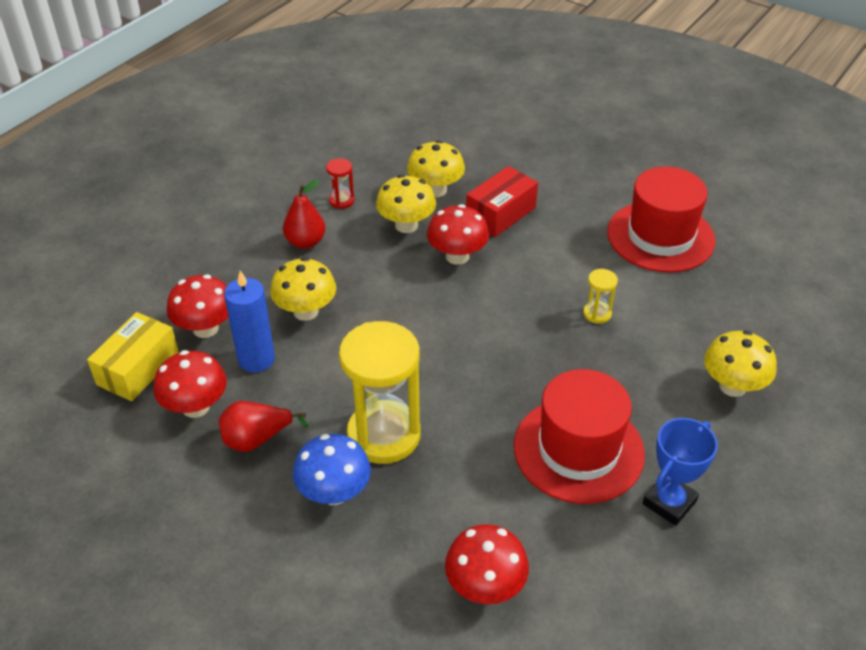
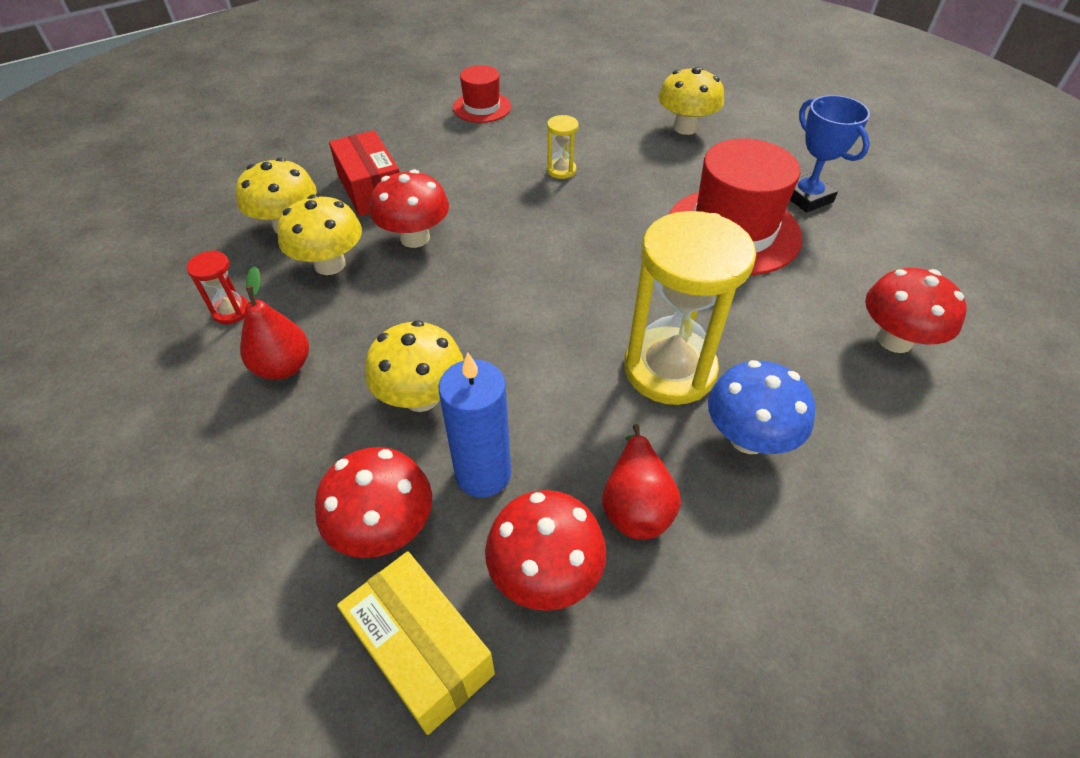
camera: 70 degrees left, 5 degrees up
(660, 236) = (482, 107): red hat -> red hat, size x0.54

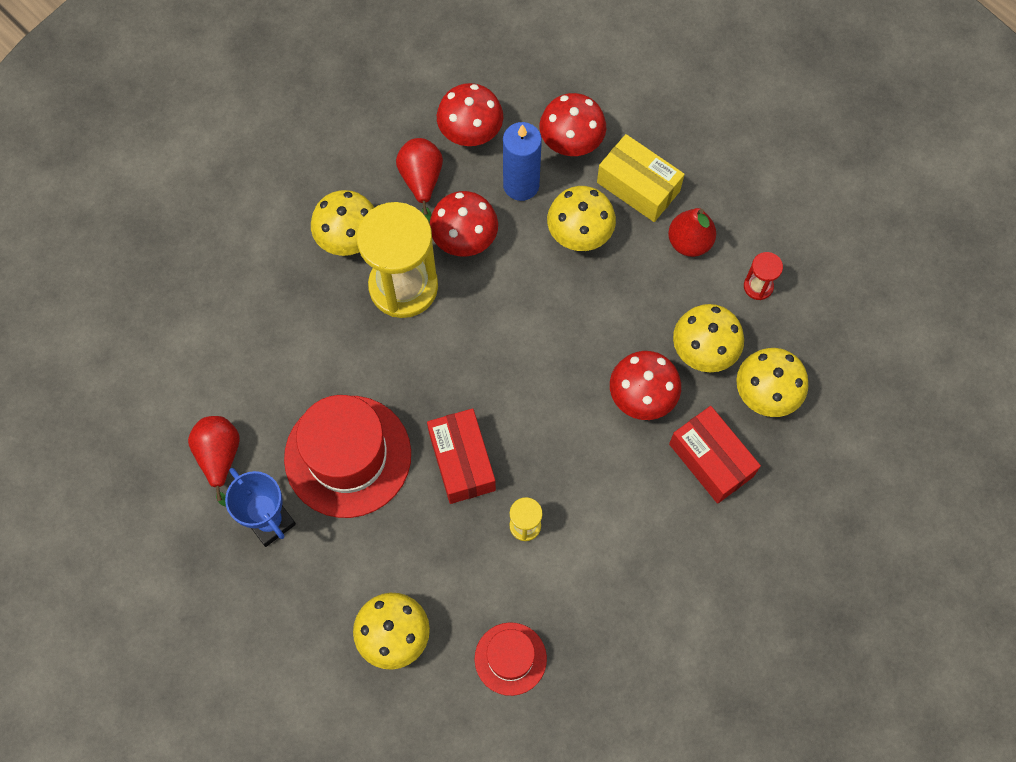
camera: 170 degrees right, 20 degrees up
(422, 651) = (528, 85): yellow box -> yellow box (638, 187)
(482, 107) = (642, 640): red hat -> red hat (510, 658)
(614, 214) = (462, 461): none -> red box
(748, 438) = (348, 238): blue mushroom -> yellow mushroom
(872, 246) = (219, 456): none -> red pear
(894, 340) = (227, 343): red mushroom -> red mushroom (464, 239)

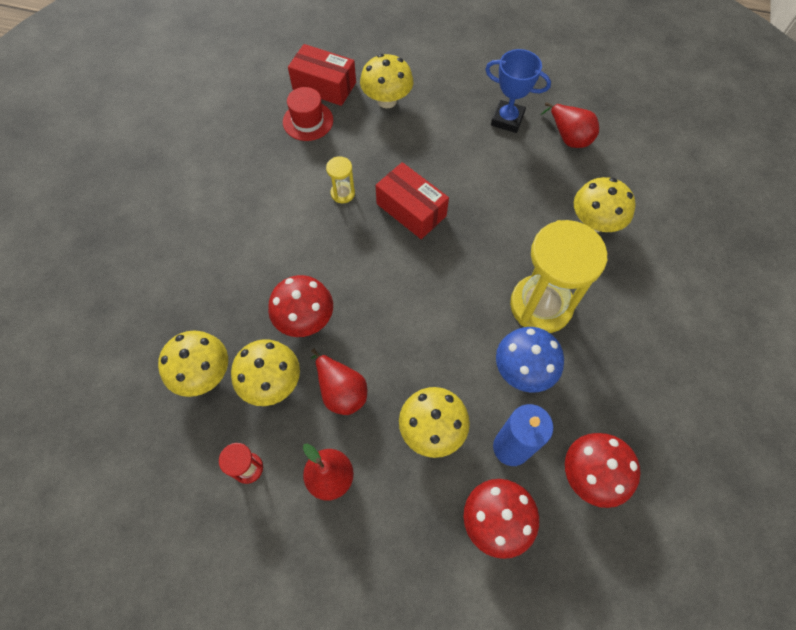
camera: 150 degrees right, 5 degrees down
(348, 238) = (611, 320): yellow mushroom -> yellow mushroom (594, 222)
(348, 456) = (489, 176): red hat -> none
(421, 180) = (595, 402): red pear -> red pear (341, 391)
(464, 239) = (523, 370): red mushroom -> blue mushroom
(638, 187) = (406, 508): yellow box -> none
(711, 460) = (228, 300): red box -> red box (324, 86)

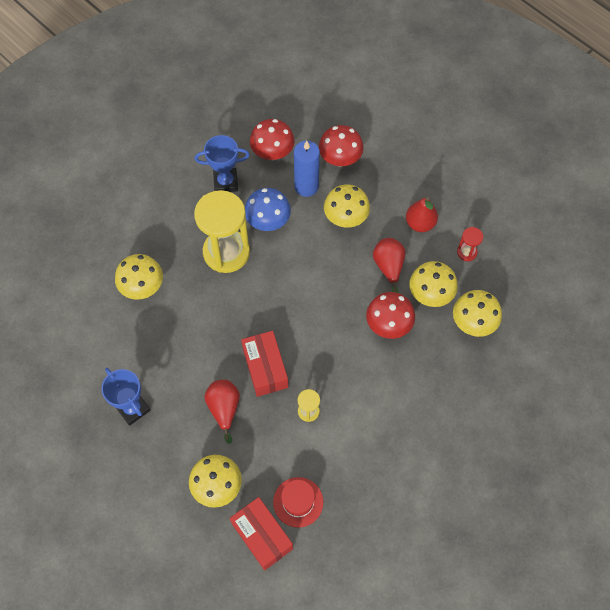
camera: 150 degrees left, 0 degrees up
(569, 137) = (99, 365): red pear -> red pear (224, 408)
(613, 394) = (225, 182): none -> blue trophy

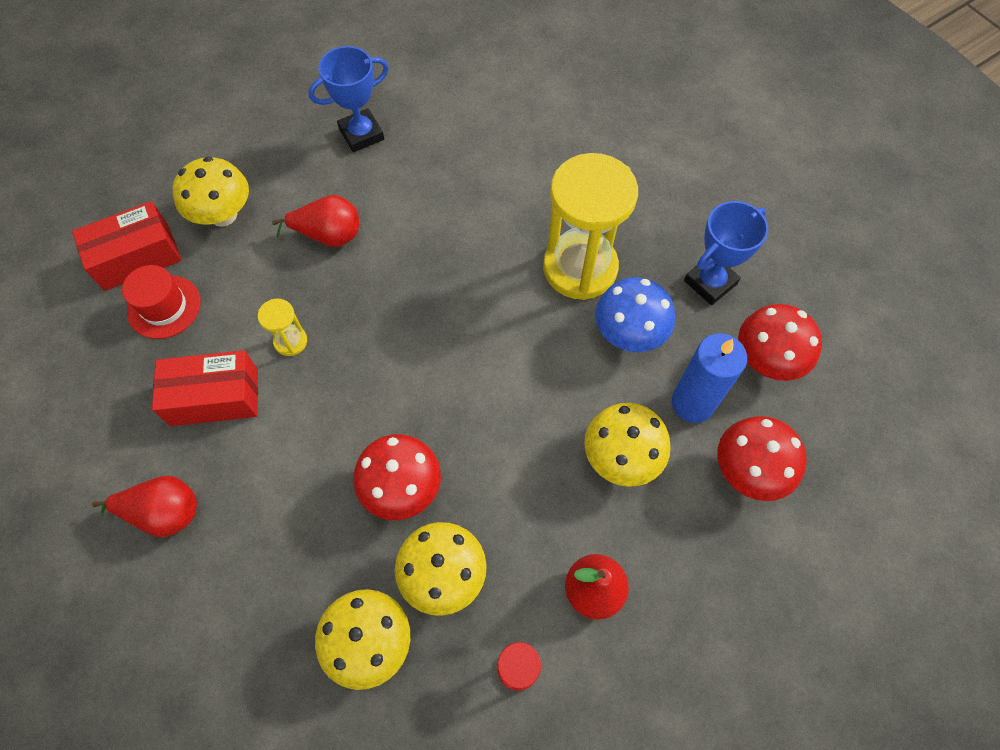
camera: 100 degrees right, 0 degrees up
(142, 287) = (539, 159): yellow mushroom -> none
(225, 182) = (710, 282): blue trophy -> blue trophy turned 45 degrees clockwise
(265, 368) = (375, 294): red box -> red box (215, 397)
(388, 267) = (512, 512): red pear -> red pear (164, 513)

